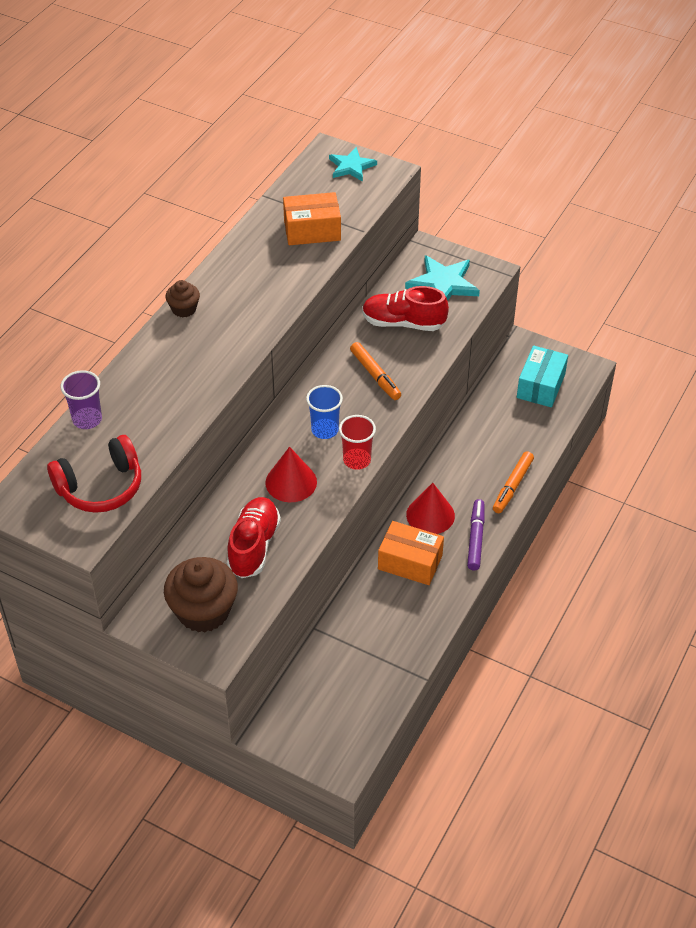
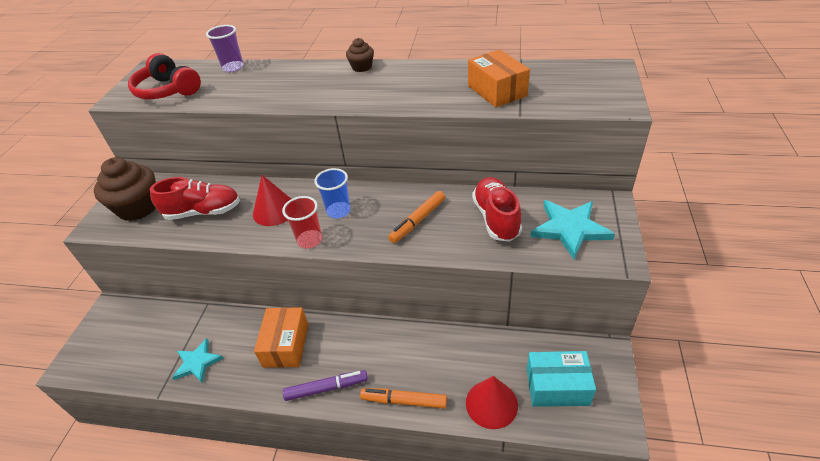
camera: 75 degrees right, 5 degrees down
(351, 166) = (604, 85): turquoise star -> turquoise star (197, 362)
(430, 515) = (344, 343): red cone -> red cone (491, 404)

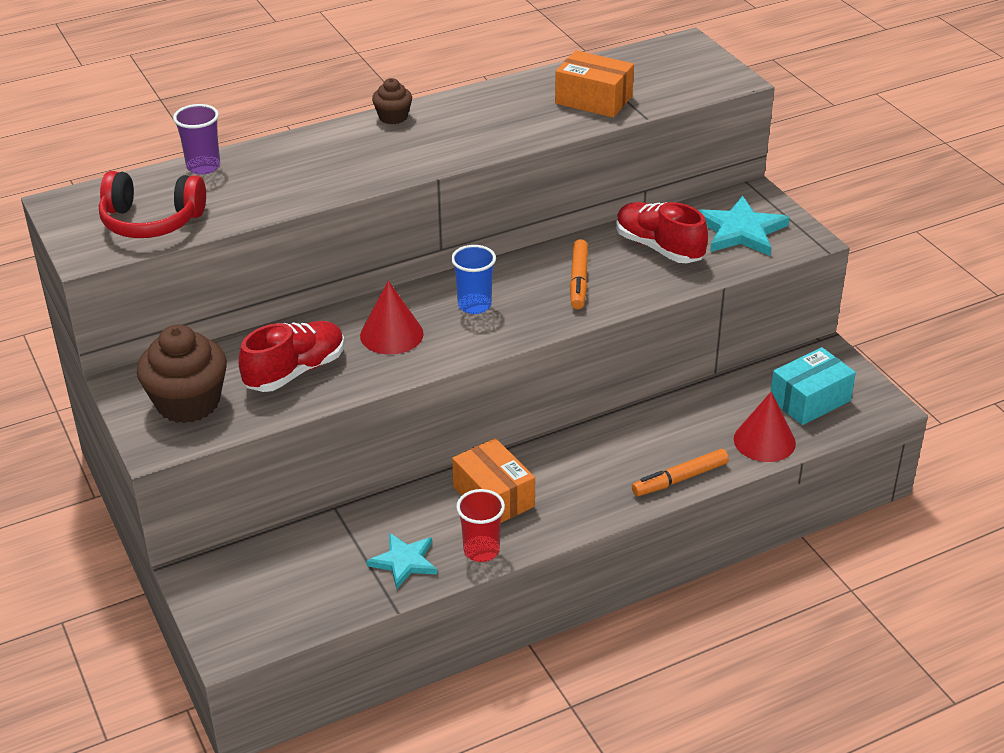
camera: 40 degrees left, 5 degrees down
(310, 240) = (478, 344): red cup -> red cup (481, 550)
(326, 388) = (588, 508): purple marker -> none

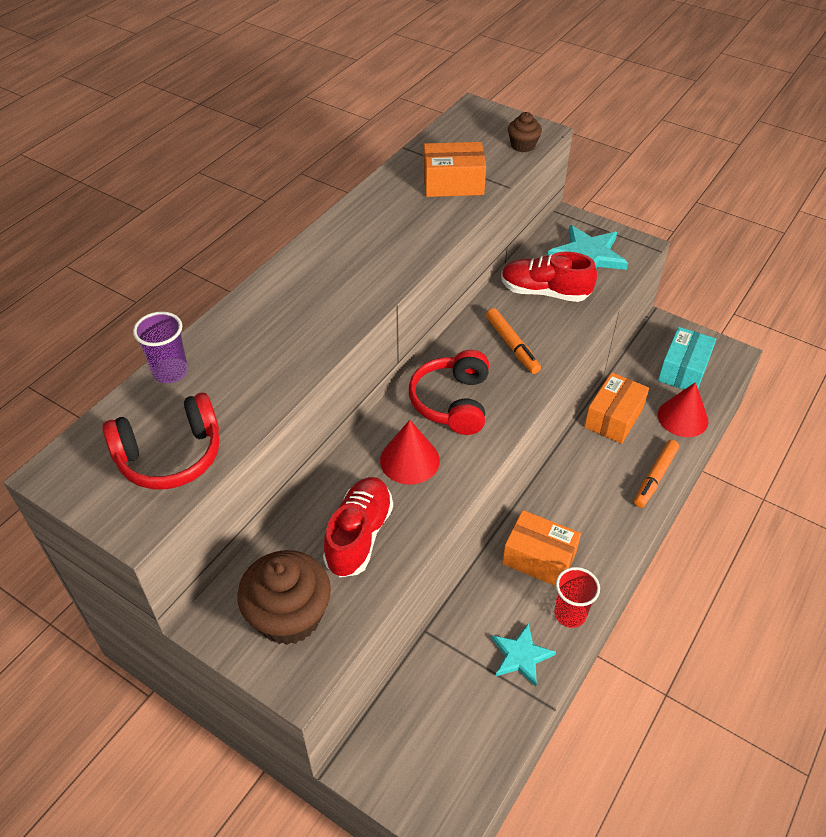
camera: 30 degrees left, 10 degrees up
(393, 117) = (303, 255): brown cupcake -> brown cupcake (523, 145)
(474, 305) = (452, 402): blue cup -> red headphones
(686, 413) = (613, 418): none -> orange box

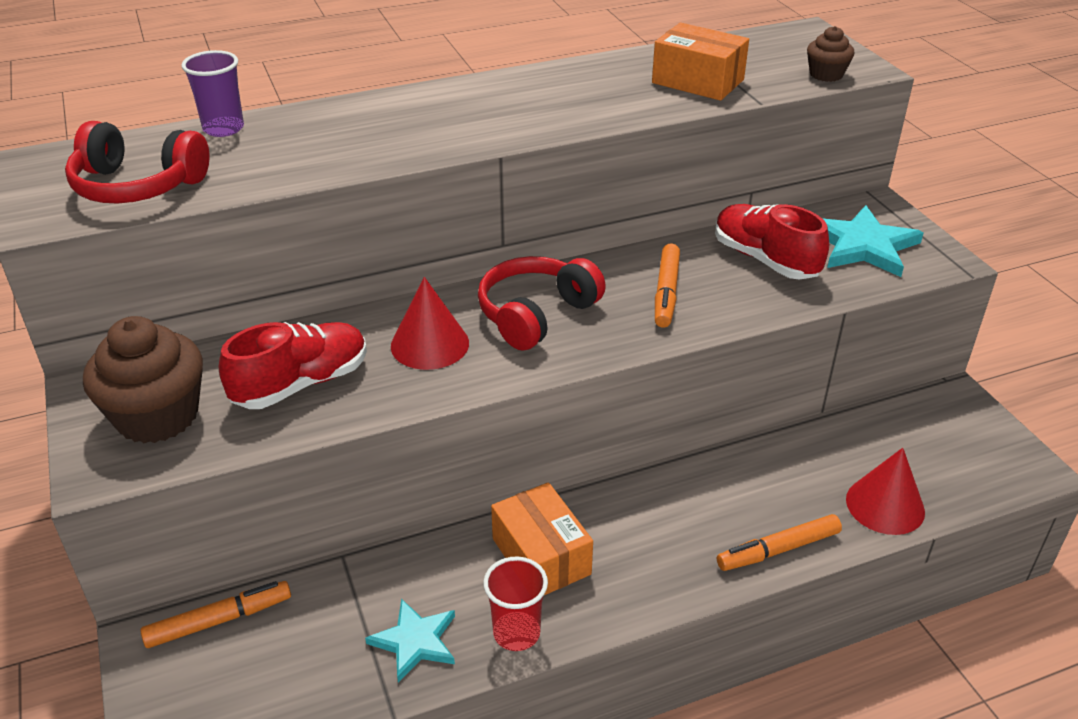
camera: 35 degrees right, 10 degrees down
(393, 721) = (219, 620): none -> orange marker
(613, 418) = (786, 462): orange box -> none
(683, 370) = (939, 455): turquoise box -> none

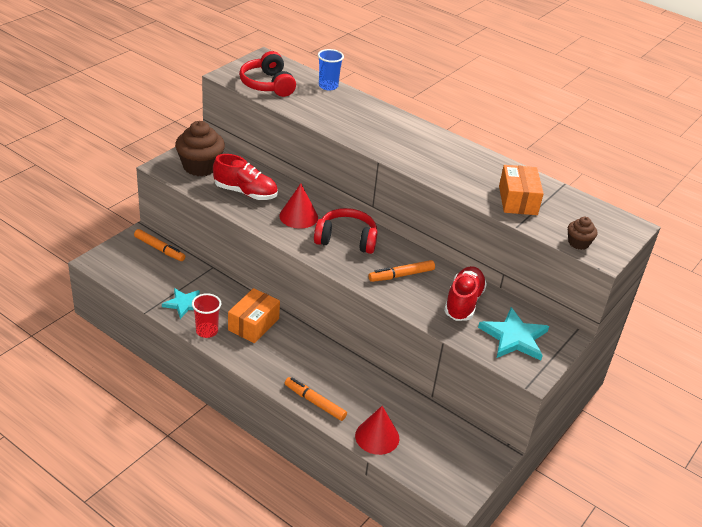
camera: 55 degrees right, 0 degrees up
(223, 129) = (328, 86): purple cup -> blue cup

